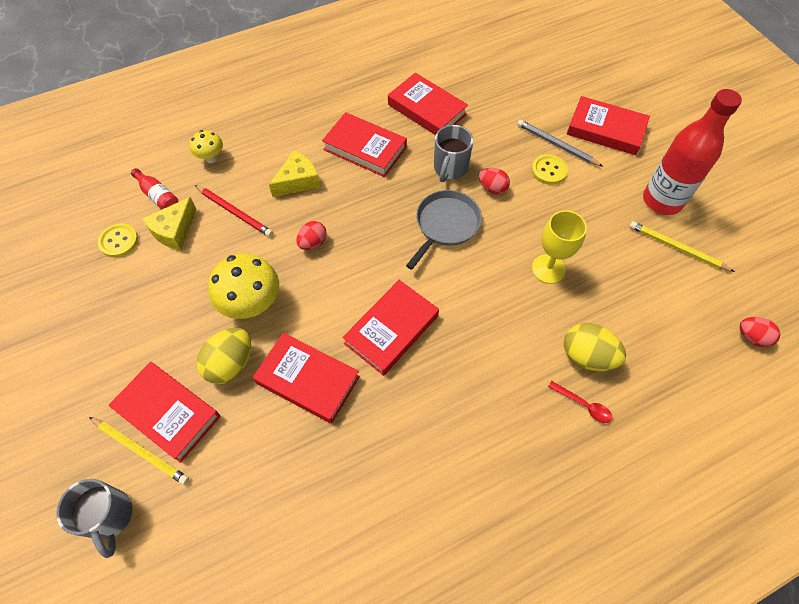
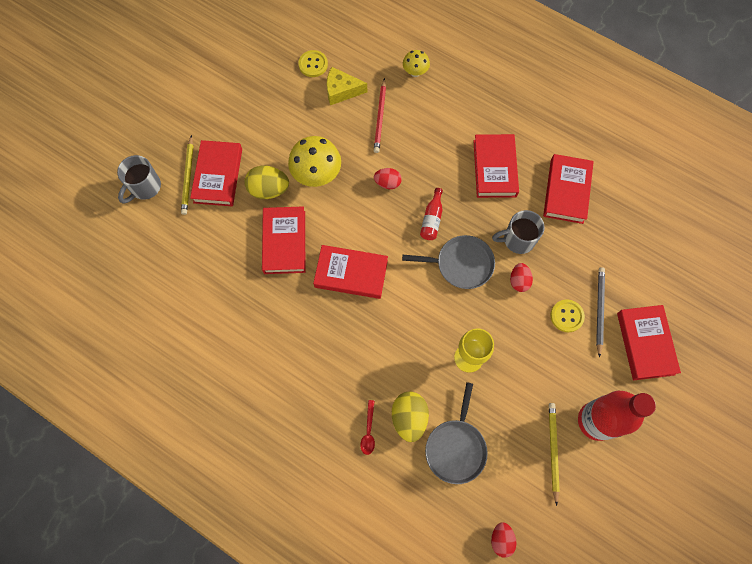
camera: 60 degrees right, 10 degrees up
(158, 196) = (362, 62): red bottle -> red bottle (432, 219)
(298, 181) = (433, 141): yellow cheese -> none
(639, 329) = (456, 448): none -> grey pan

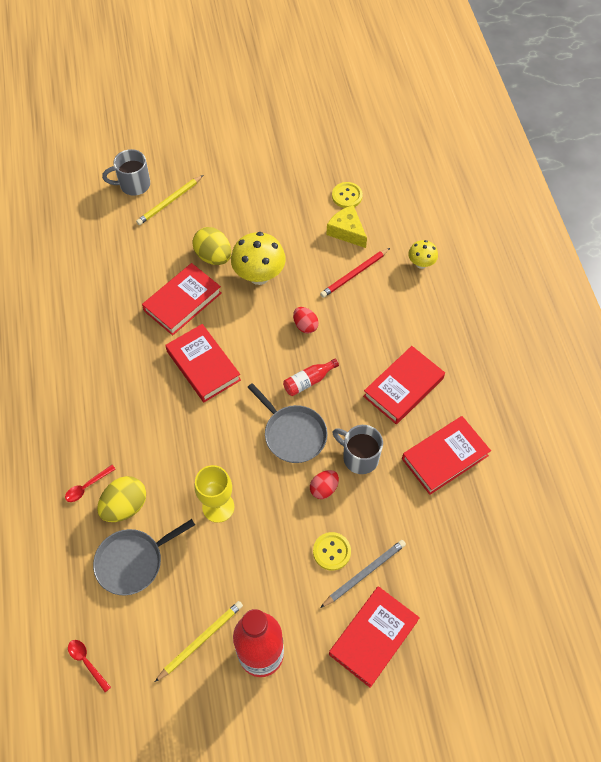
camera: 45 degrees right, 10 degrees down
(218, 175) = (190, 218): red book -> none
(501, 539) = (87, 662): red egg -> red spoon

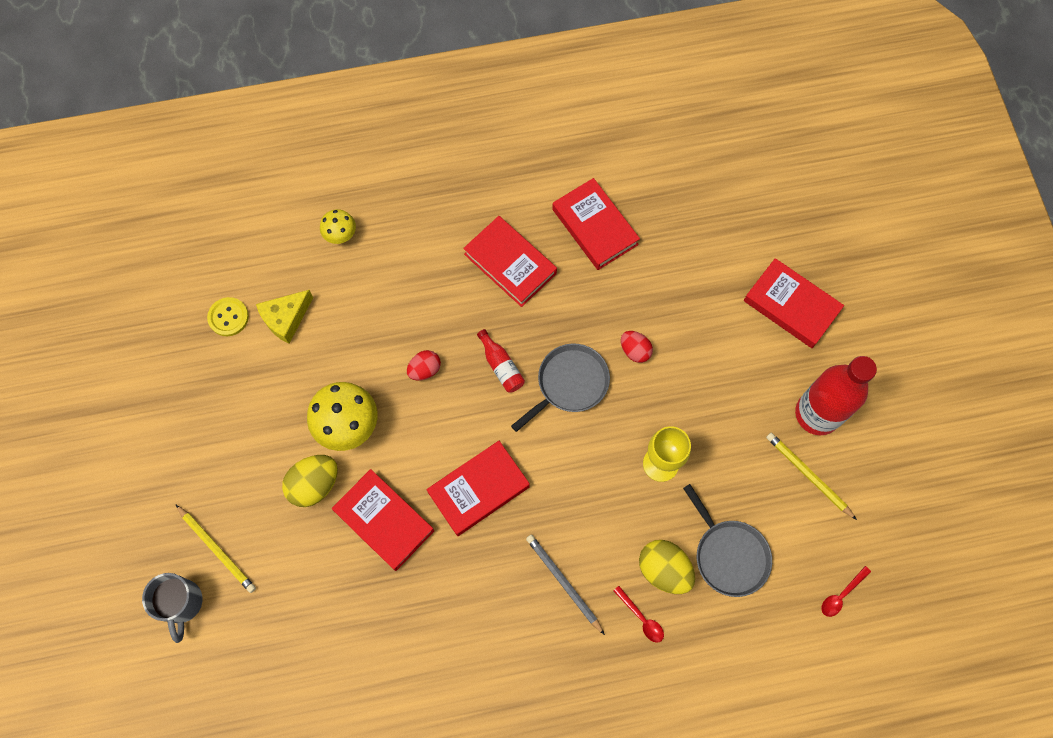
camera: 90 degrees left, 10 degrees up
(331, 551) = (705, 344): yellow button -> none
(354, 274) = (352, 311): red pencil -> none
(359, 457) = (596, 313): grey mug -> none
(364, 573) = (727, 312): grey pencil -> grey pencil (563, 583)

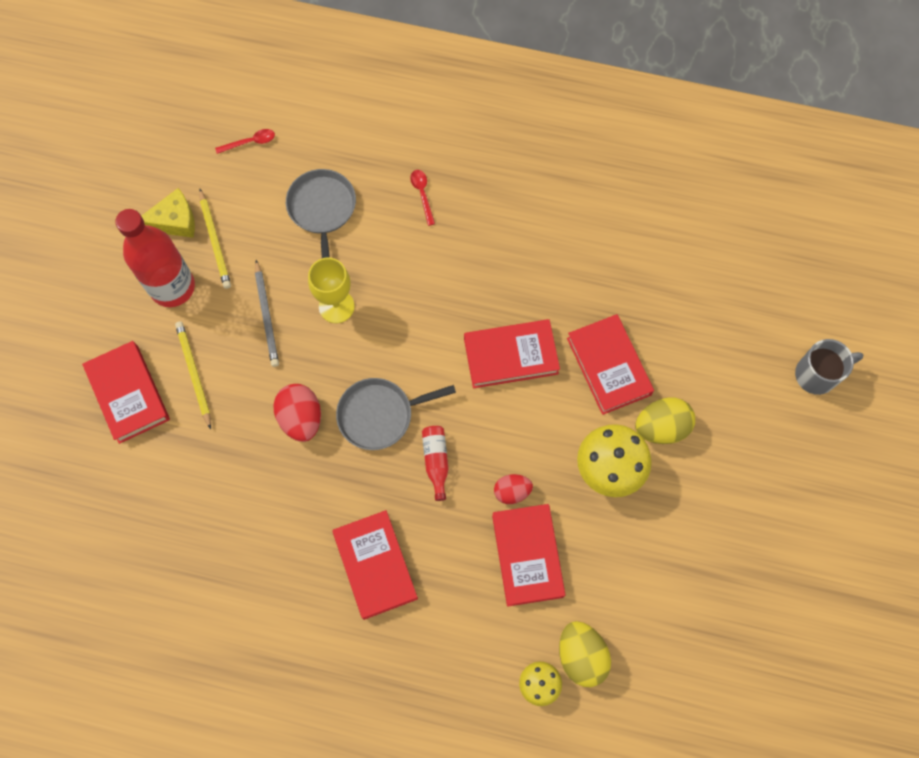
camera: 155 degrees left, 0 degrees up
(181, 603) = (817, 374): grey mug -> grey mug turned 60 degrees clockwise
(217, 549) = (771, 408): yellow pencil -> yellow pencil (194, 373)
(228, 317) = (692, 641): yellow button -> none
(286, 319) = (632, 611): yellow cheese -> yellow cheese (174, 221)
(563, 583) = (473, 248): grey pencil -> grey pencil (267, 315)
(594, 227) = (268, 566): red book -> red book (527, 556)
(635, 351) = (301, 418): red egg -> red egg, size x1.58
(664, 570) = (383, 221): yellow egg -> yellow egg (581, 656)

